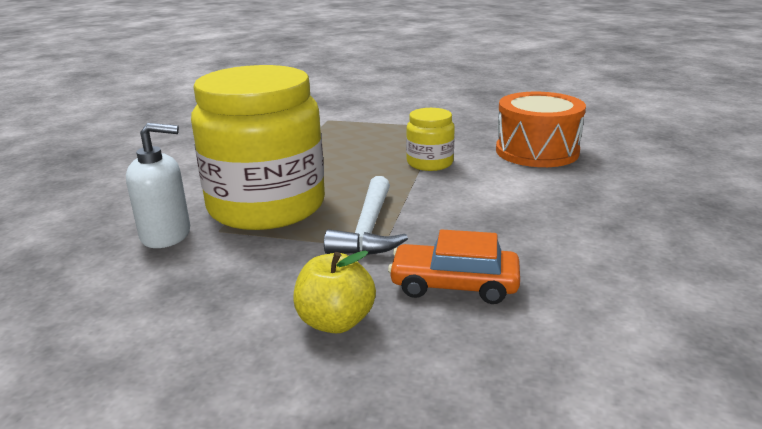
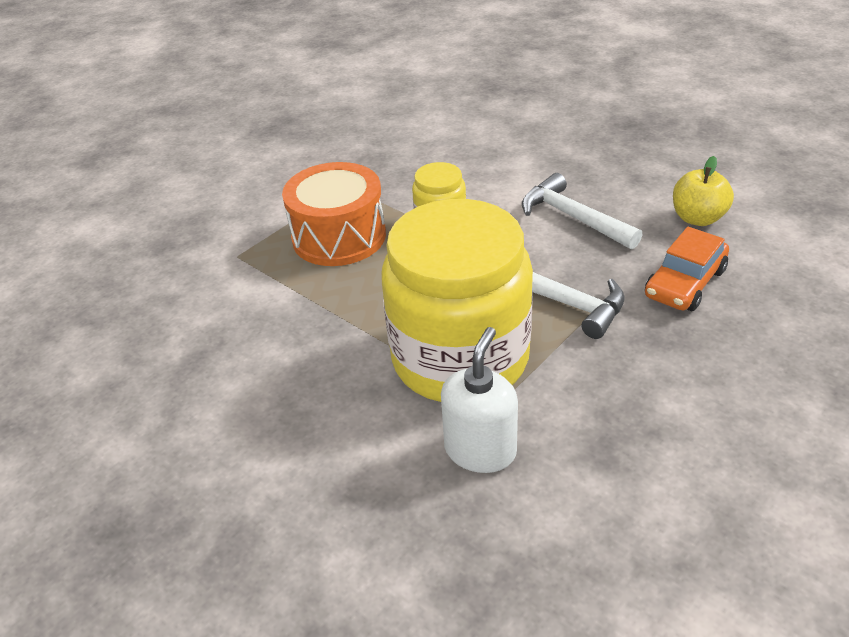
camera: 60 degrees left, 15 degrees up
(335, 322) = (711, 361): yellow apple -> yellow apple (697, 218)
(501, 210) = (573, 218): none -> white hammer
(537, 151) = (468, 156): orange drum -> orange drum (339, 236)

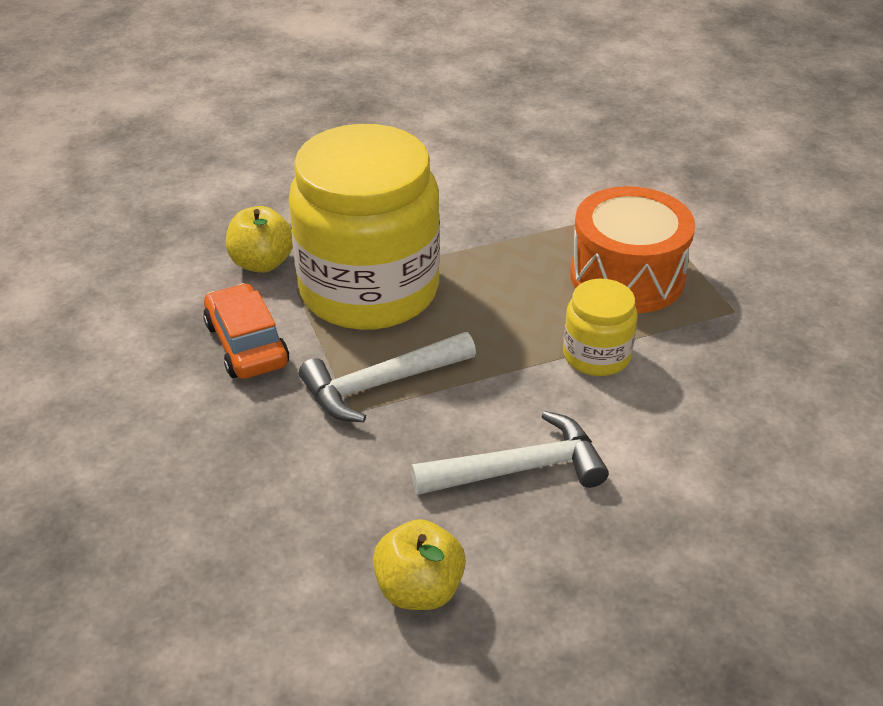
camera: 115 degrees right, 0 degrees up
(480, 450) = (262, 263): white soap dispenser -> yellow apple
(685, 283) = (318, 495): orange car -> orange car (246, 344)

